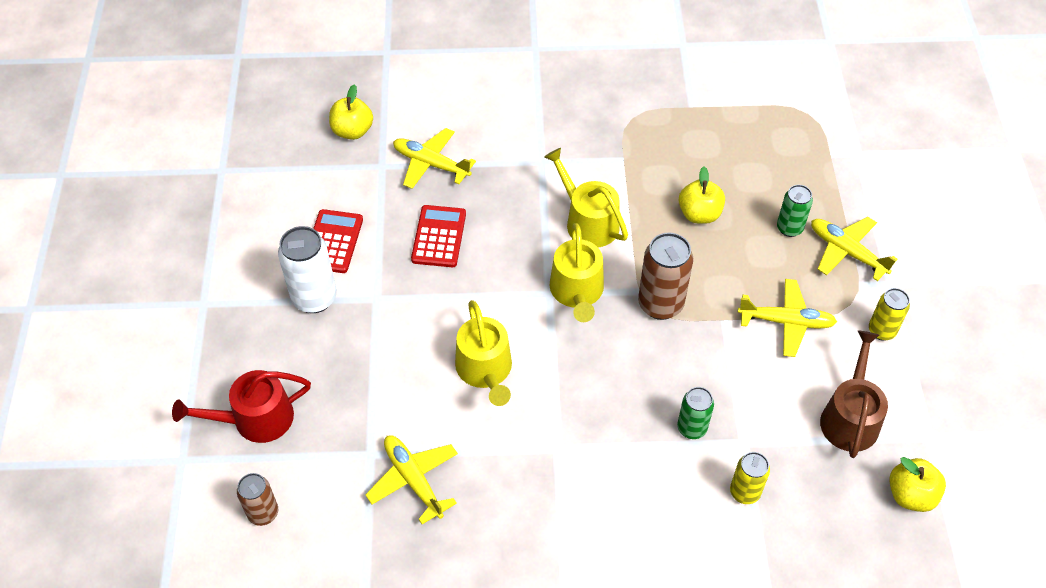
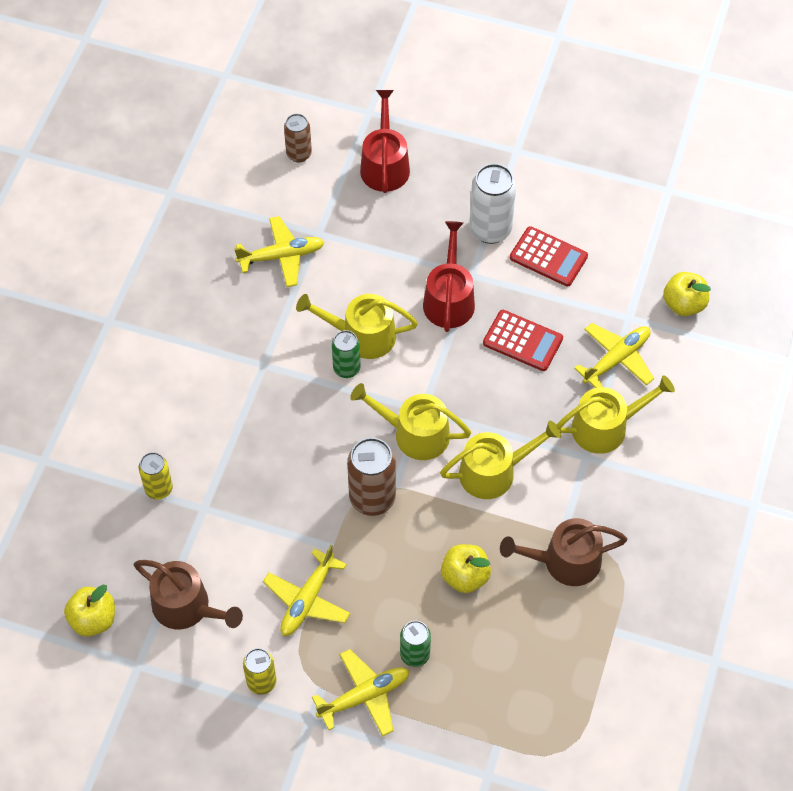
camera: 110 degrees right, 5 degrees up
(412, 308) = (449, 299): none -> red watering can
(505, 155) = (606, 427): none -> yellow watering can
(648, 151) = (565, 561): none -> brown watering can
(691, 428) = (235, 473): green can -> green can (346, 368)

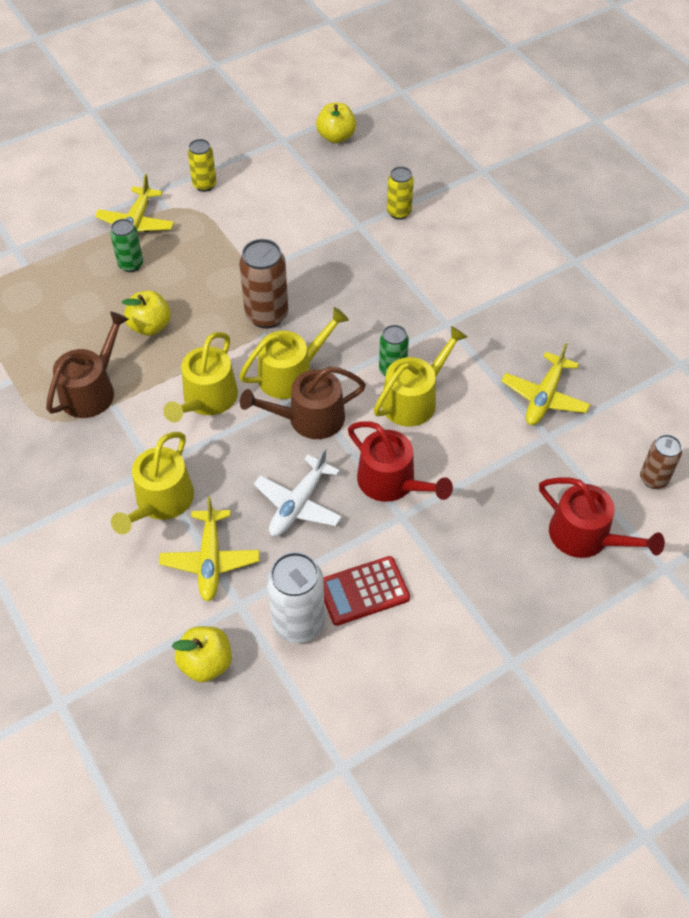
camera: 130 degrees right, 5 degrees down
(187, 607) = (295, 180): brown watering can -> brown watering can (309, 418)
(307, 600) = (232, 237): yellow plane -> none
(490, 229) = (436, 567): white can -> white can (298, 623)
(522, 341) = (298, 504): red calculator -> white plane

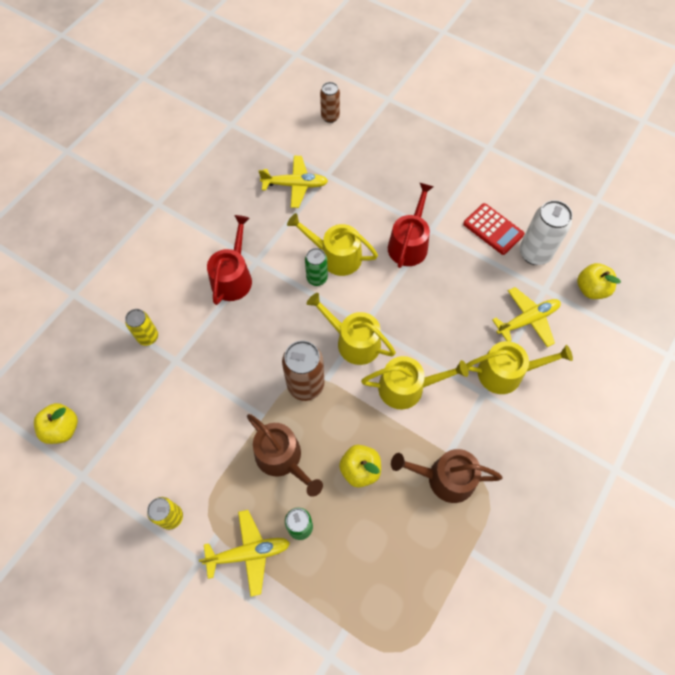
camera: 115 degrees left, 10 degrees up
(298, 504) = (457, 288): white plane -> none
(309, 418) = (386, 312): brown watering can -> brown watering can (282, 458)
(586, 536) = (389, 137): red watering can -> red watering can (233, 277)

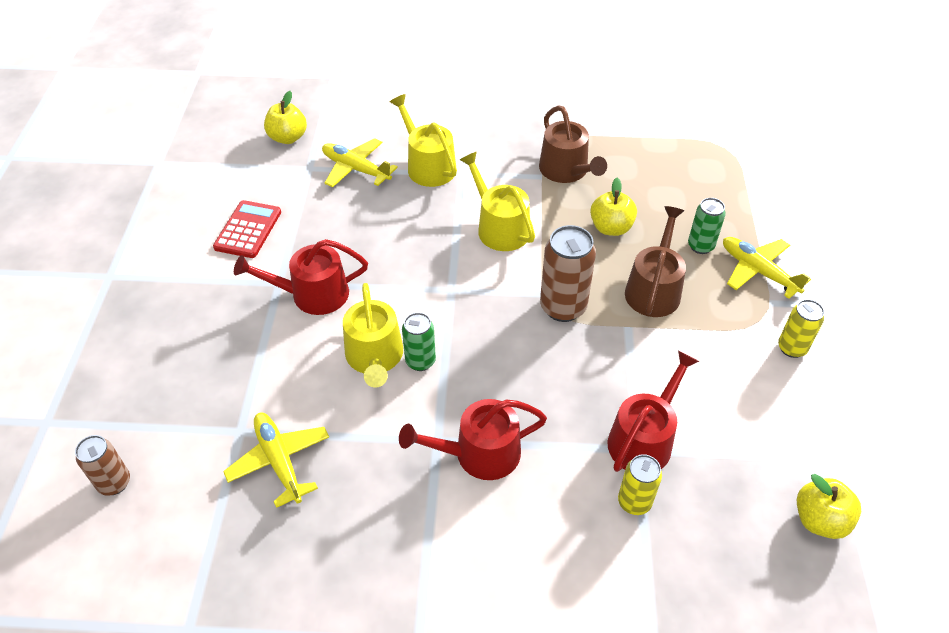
camera: 120 degrees left, 15 degrees down
(179, 368) = (644, 439): none -> red watering can
(353, 341) = (480, 290): yellow watering can -> none
(534, 253) = (264, 188): white can -> none

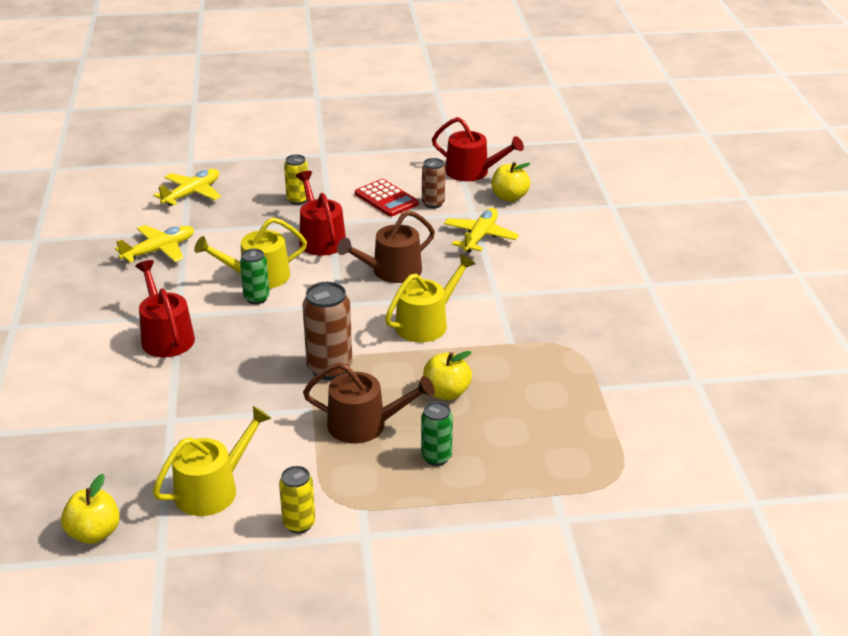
camera: 80 degrees right, 15 degrees down
(114, 483) = (142, 194): brown can -> brown can (433, 203)
(248, 230) = (386, 199): red calculator -> red calculator turned 45 degrees clockwise
(428, 166) = (500, 274): yellow watering can -> yellow watering can (212, 489)
(566, 171) = (525, 358): brown watering can -> brown watering can (391, 271)
(634, 502) = (118, 420): yellow can -> yellow can (298, 200)
(644, 439) = (181, 423): red watering can -> red watering can (472, 172)
(757, 271) = (408, 501): yellow plane -> yellow plane (192, 193)

